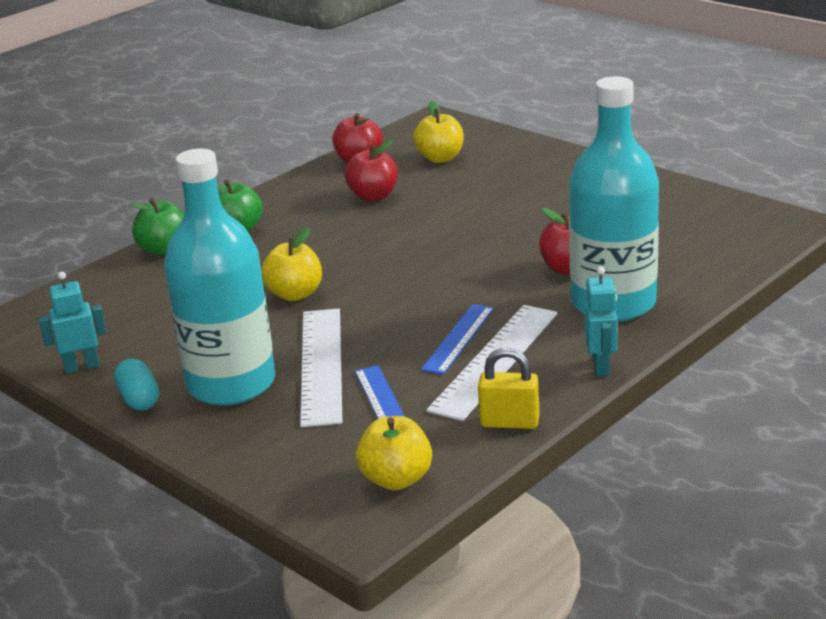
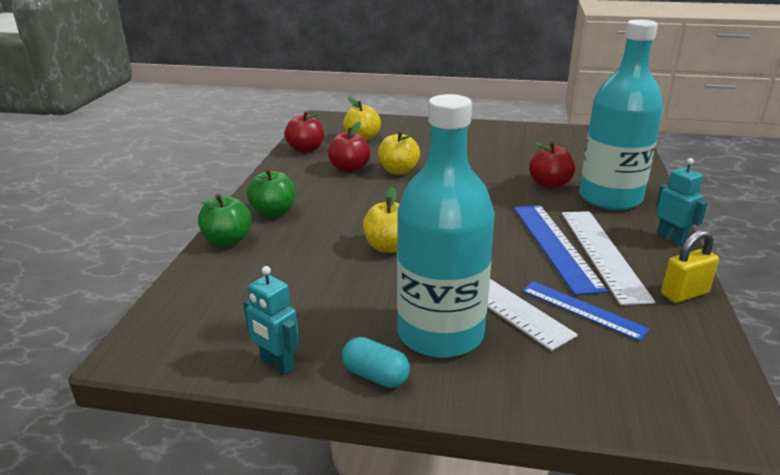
camera: 35 degrees left, 0 degrees up
(82, 367) = (277, 364): turquoise robot -> turquoise robot turned 90 degrees counterclockwise
(396, 479) = (688, 367): yellow apple -> yellow apple (398, 171)
(458, 338) = (555, 246): blue ruler -> blue ruler, size x1.58

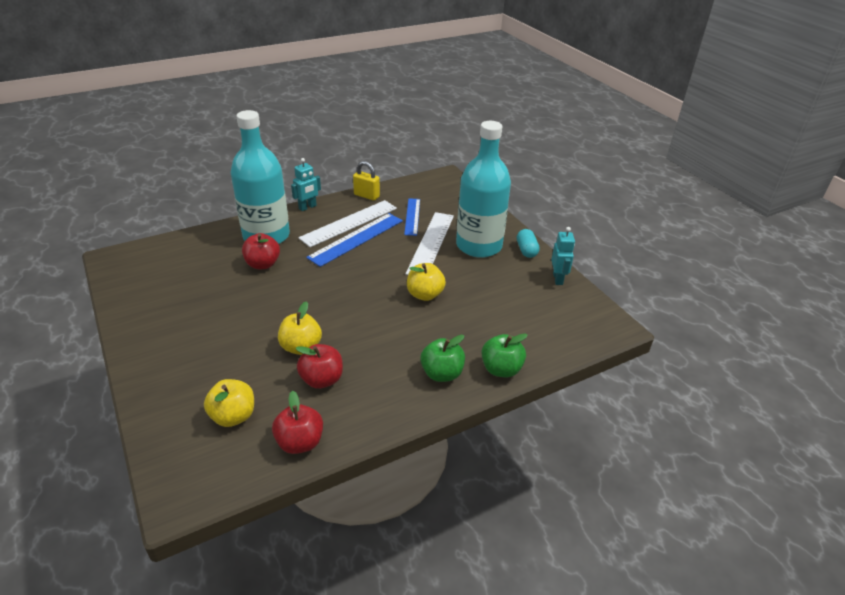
camera: 130 degrees left, 10 degrees up
(671, 238) = (307, 207): turquoise robot -> turquoise robot turned 150 degrees counterclockwise

